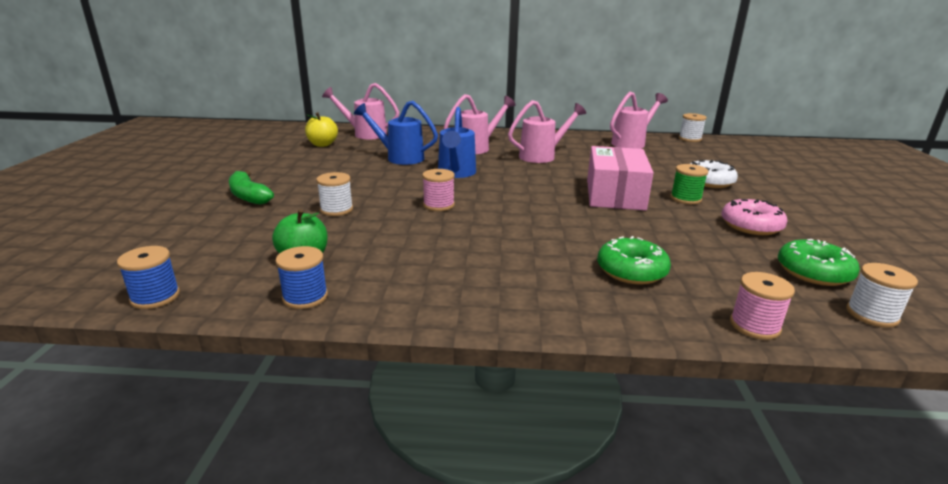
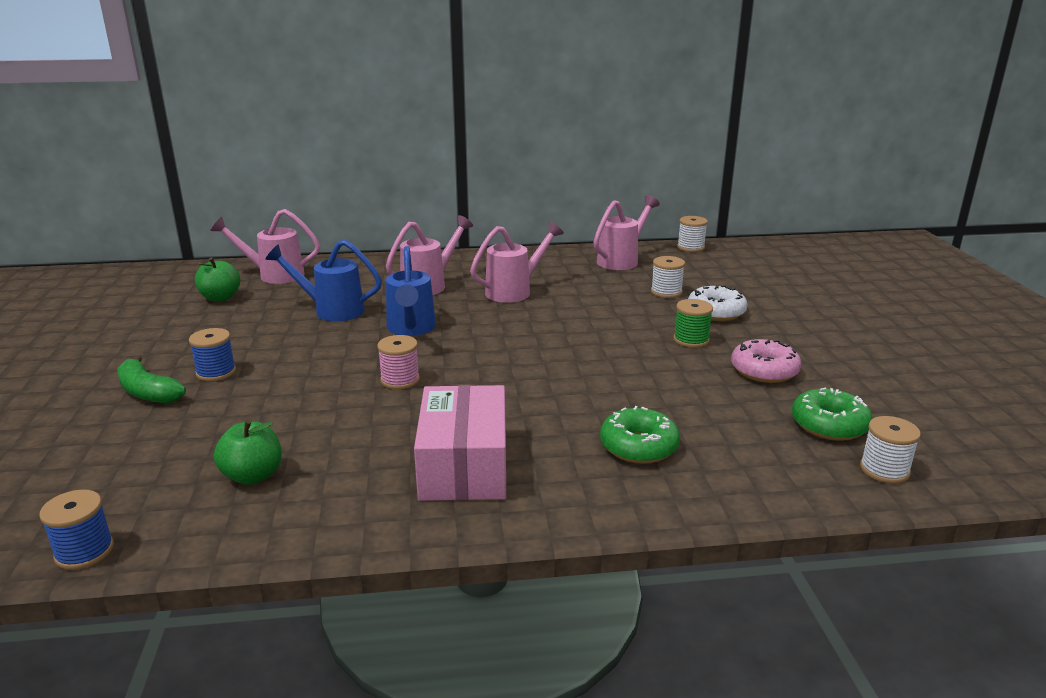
camera: 10 degrees left, 0 degrees up
(305, 297) = (272, 527): blue spool -> blue spool (216, 372)
(322, 144) = (220, 298): yellow apple -> green apple
(336, 210) = (272, 400): white spool -> white spool (666, 292)
(615, 194) = (609, 342): pink box -> pink box (464, 465)
(754, 326) = (770, 498): pink spool -> none

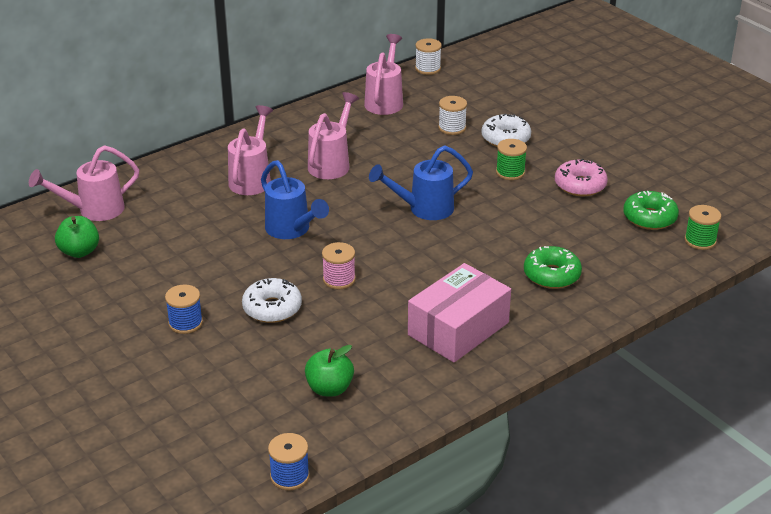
camera: 30 degrees left, 10 degrees up
(148, 392) = (155, 359): green banana -> none
(305, 384) = (272, 308): none -> white donut
(331, 310) = (200, 233): blue watering can -> blue watering can (423, 209)
(464, 465) = (458, 329): pink box -> pink box turned 75 degrees clockwise
(884, 470) = (700, 241): white spool -> green spool

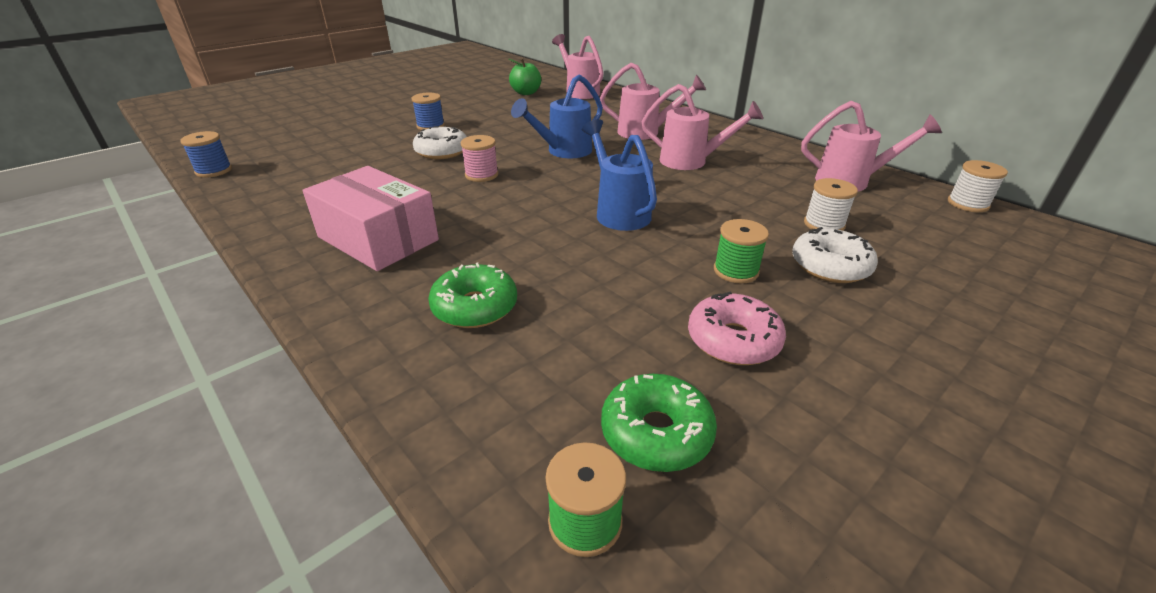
camera: 85 degrees right, 0 degrees up
(329, 388) = (315, 179): green apple -> none

